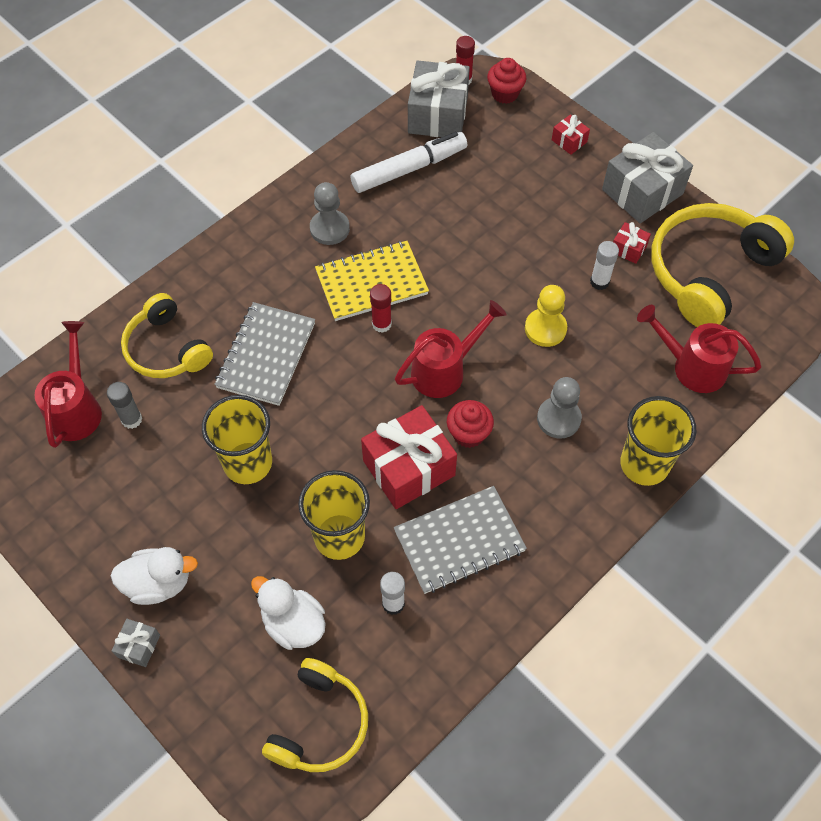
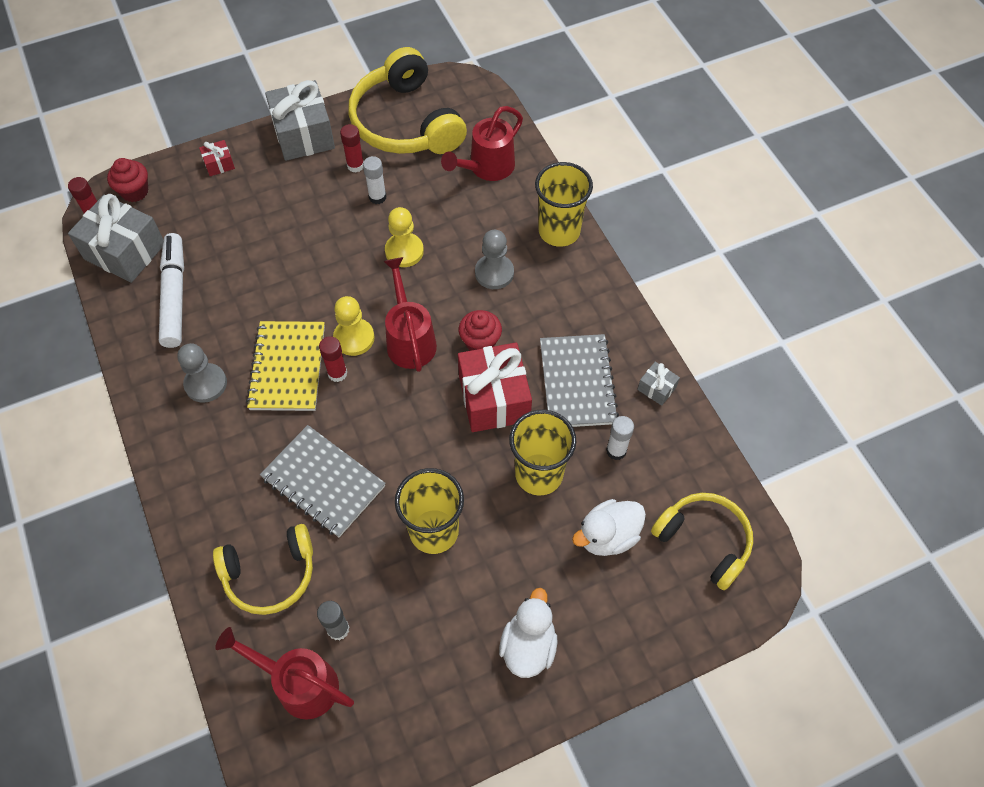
camera: 70 degrees left, 0 degrees up
(139, 646) = (586, 679): grey gift -> grey gift (656, 388)
(425, 323) = (354, 338): none -> yellow pawn
(628, 249) = (355, 165): red gift -> red glue stick

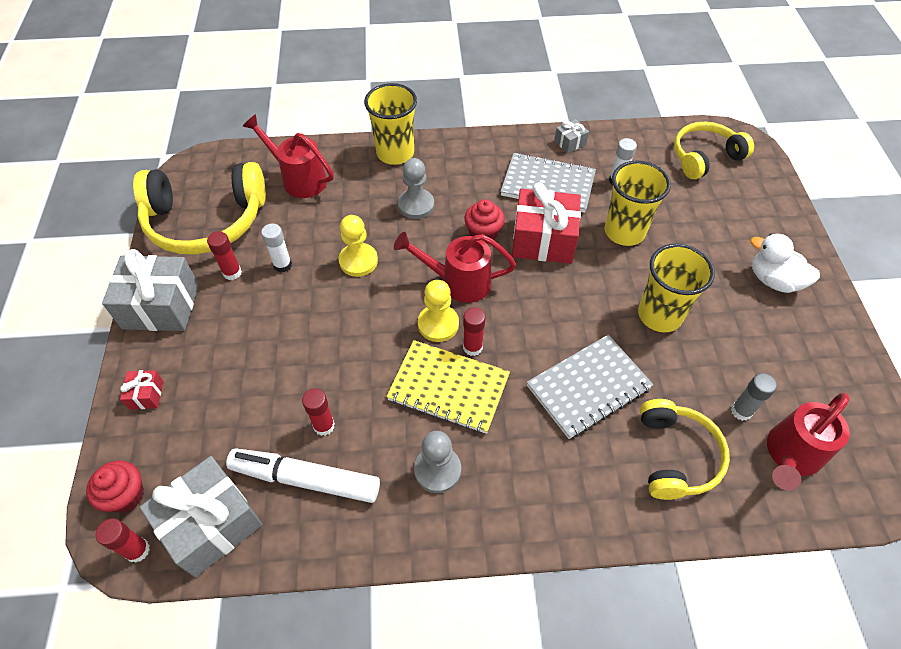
camera: 70 degrees left, 5 degrees down
(224, 290) = (324, 426): none -> red glue stick
(487, 168) = (299, 179): red watering can -> red watering can turned 150 degrees clockwise
(607, 536) = (689, 207): white duck -> none

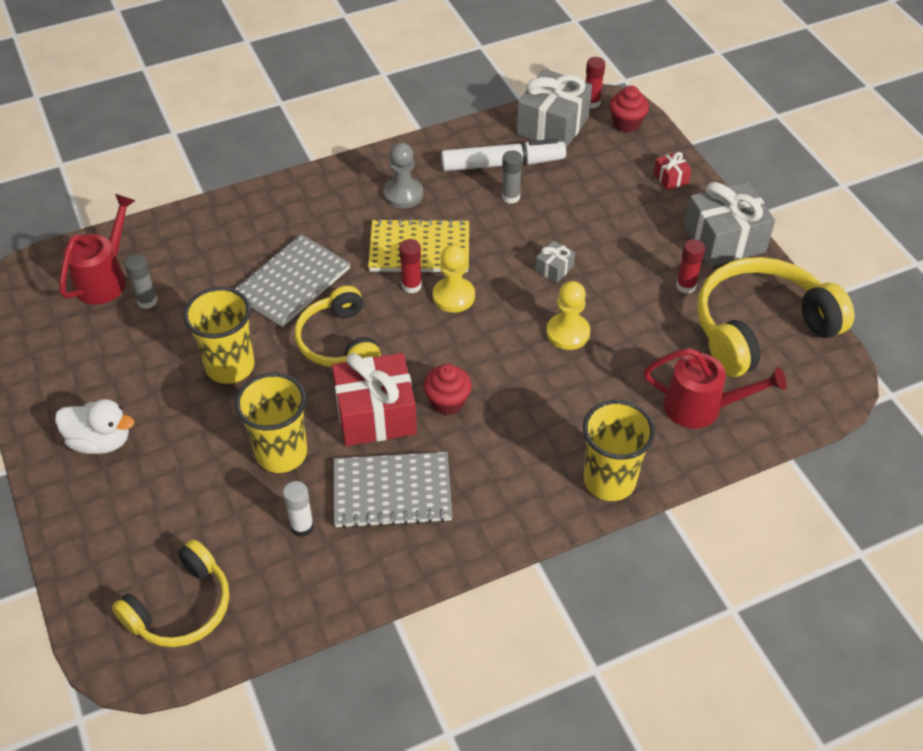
camera: 160 degrees right, 5 degrees down
(282, 265) = (642, 307): white glue stick -> none
(324, 426) = (510, 197): red glue stick -> grey glue stick
(416, 205) = (542, 415): grey pawn -> none
(458, 282) = (452, 341): red watering can -> none
(570, 142) = (381, 573): grey gift -> grey gift (554, 269)
(676, 456) = (207, 253): yellow headphones -> yellow headphones (339, 341)

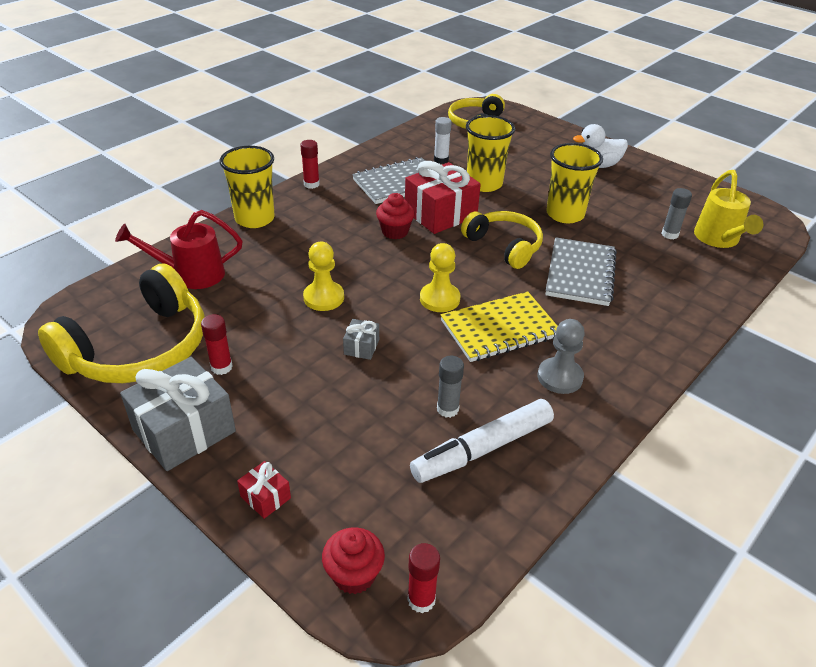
camera: 155 degrees right, 10 degrees down
(105, 279) = (718, 239): red watering can -> yellow watering can
(411, 286) = (481, 297): red glue stick -> red glue stick (311, 184)
(552, 126) = (455, 532): grey gift -> none

